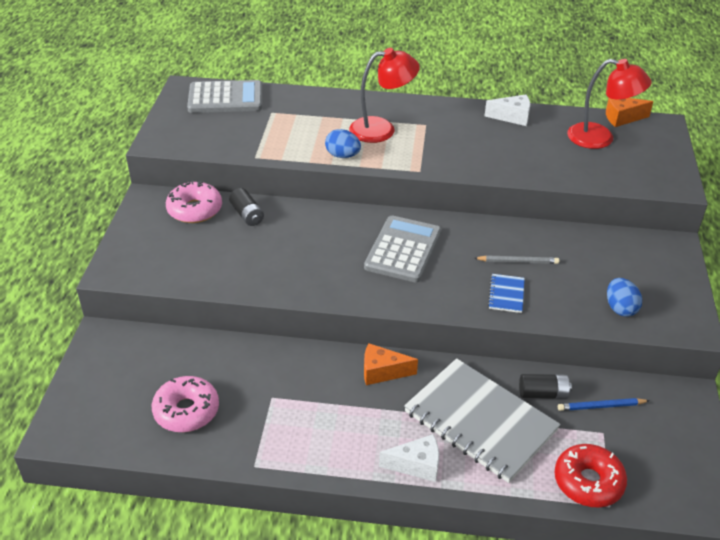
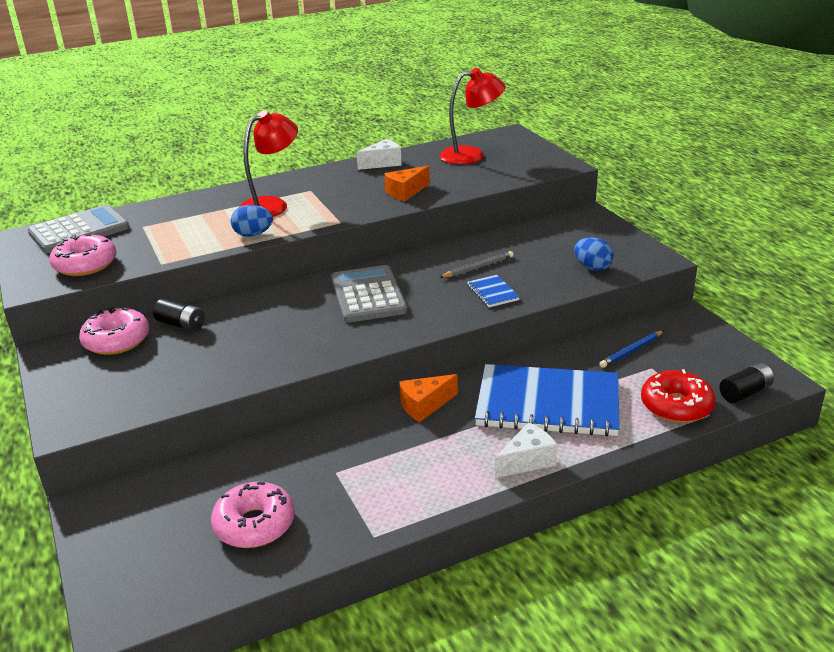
camera: 30 degrees left, 10 degrees down
(205, 135) = (85, 265): none -> pink donut
(480, 421) = (548, 403): grey notebook -> blue notebook
(543, 394) = (578, 362): black battery -> black battery (745, 393)
(622, 118) = (474, 138): orange cheese -> orange cheese (406, 192)

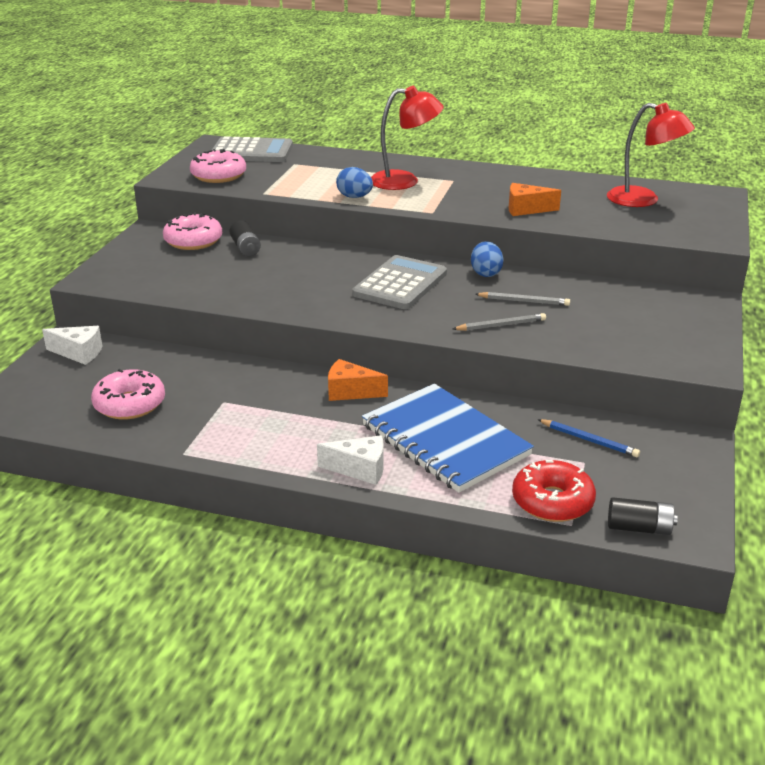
camera: 40 degrees right, 0 degrees up
(383, 163) = (550, 180): white cheese -> white cheese (79, 353)
(493, 292) = (501, 325): blue notebook -> grey pencil
(592, 267) = (628, 345): blue egg -> blue egg (485, 273)
(631, 351) = (589, 440): blue pencil -> blue pencil turned 150 degrees counterclockwise

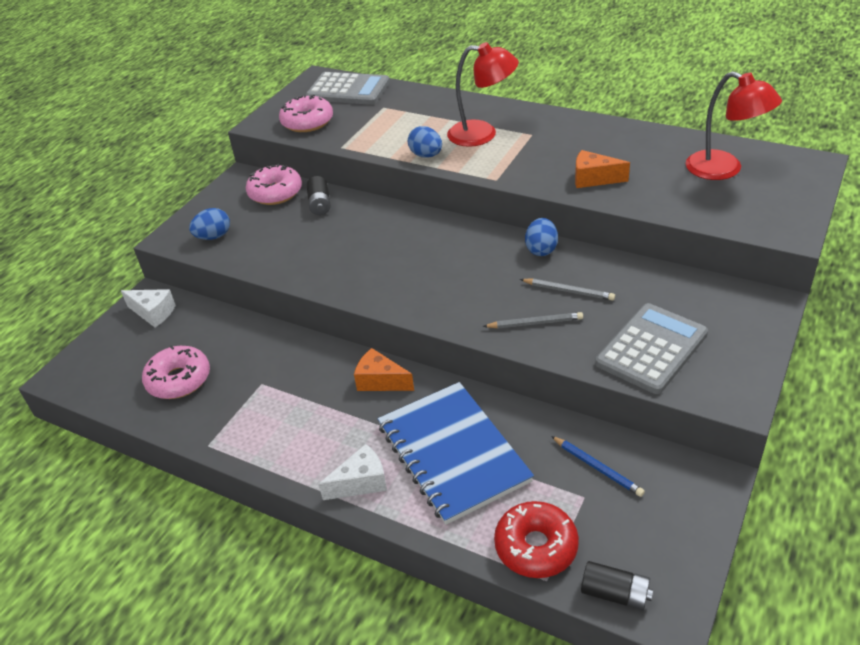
camera: 15 degrees right, 10 degrees up
(139, 277) = (213, 237): none -> blue egg
(360, 469) = (361, 482): white cheese -> white cheese turned 45 degrees counterclockwise
(400, 284) = (451, 260): grey calculator -> grey calculator (651, 349)

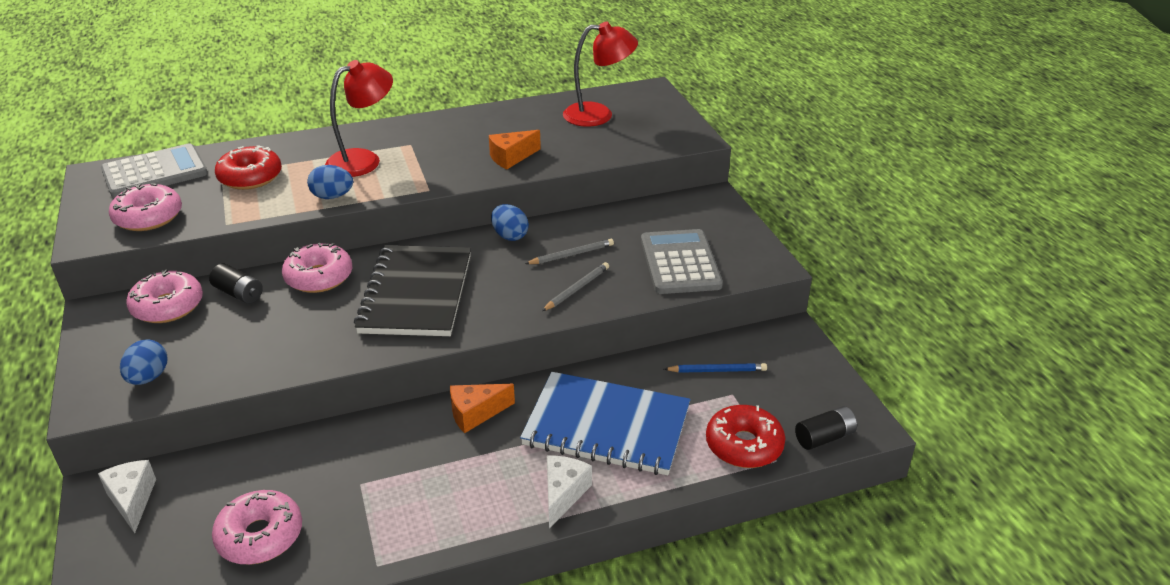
camera: 50 degrees left, 5 degrees down
(153, 313) = (132, 500): white cheese -> white cheese turned 90 degrees counterclockwise
(376, 216) = (319, 277): none -> pink donut
(396, 117) = (250, 177): none -> red donut
(419, 262) = (416, 293): none -> black notebook

